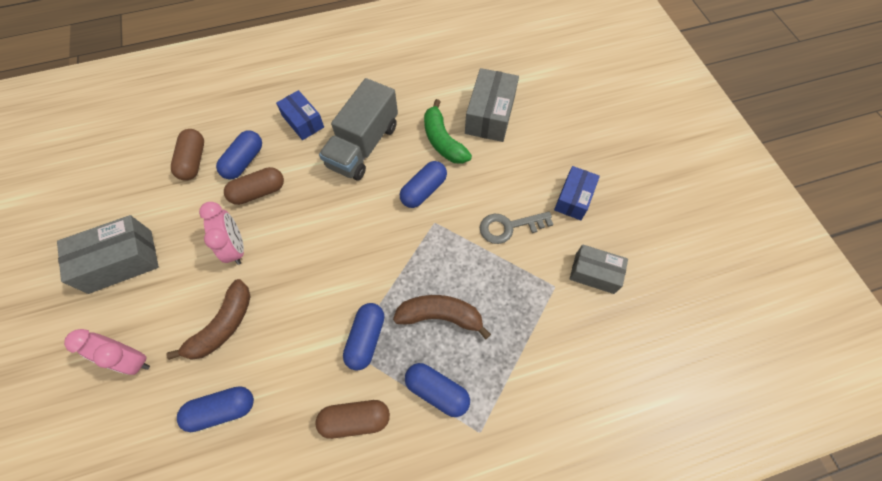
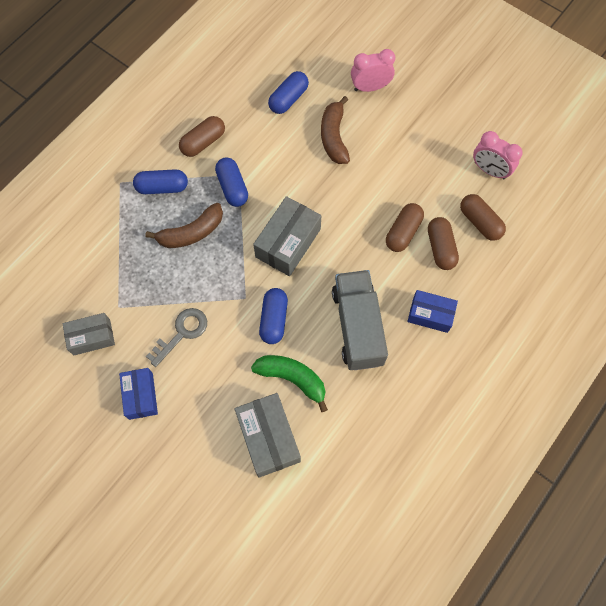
camera: 145 degrees right, 5 degrees up
(121, 261) = (445, 127): grey box -> grey box (288, 243)
(236, 247) = (376, 185): pink clock -> pink clock (489, 170)
(244, 161) = (440, 248): blue capsule -> brown capsule

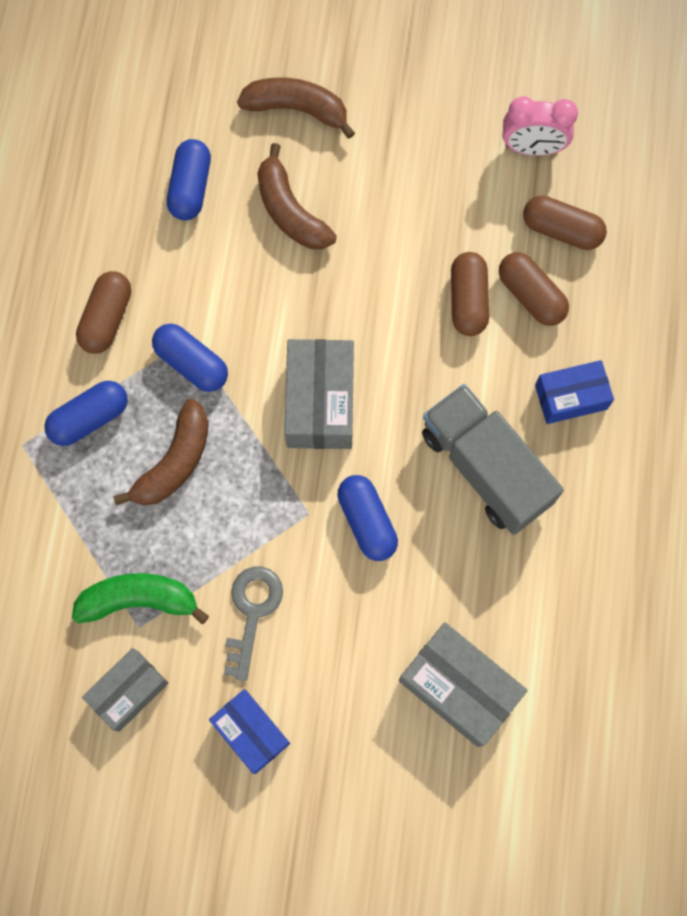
camera: 30 degrees left, 5 degrees up
(292, 378) = (442, 589): green banana -> green banana (139, 600)
(370, 87) = (297, 109): pink clock -> brown banana

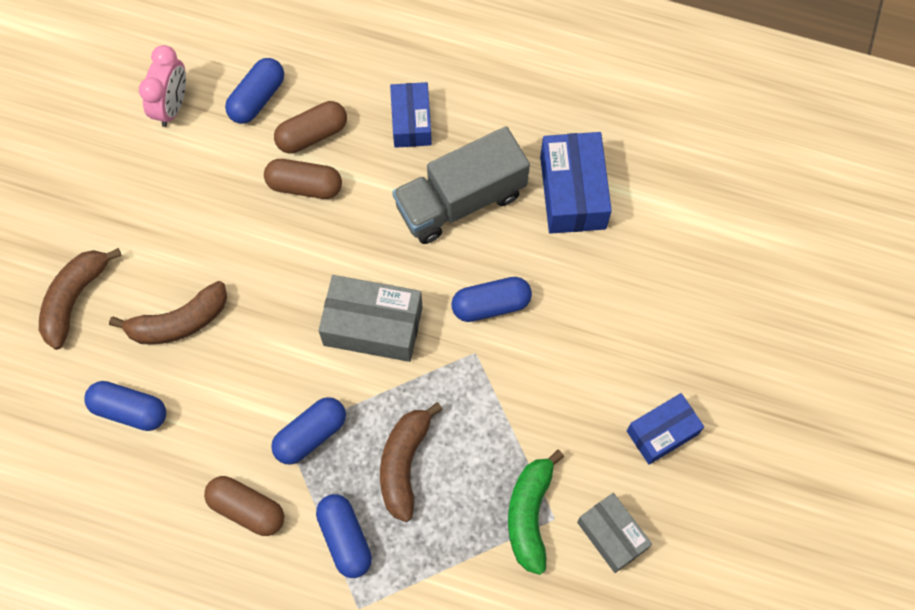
camera: 80 degrees left, 5 degrees down
(175, 462) = (404, 464): brown banana -> brown banana turned 120 degrees counterclockwise
(252, 613) = (557, 415): grey key -> none
(459, 687) = (646, 256): grey box -> none
(522, 591) = (573, 192): none -> blue box
(561, 230) = (257, 98): brown capsule -> blue capsule

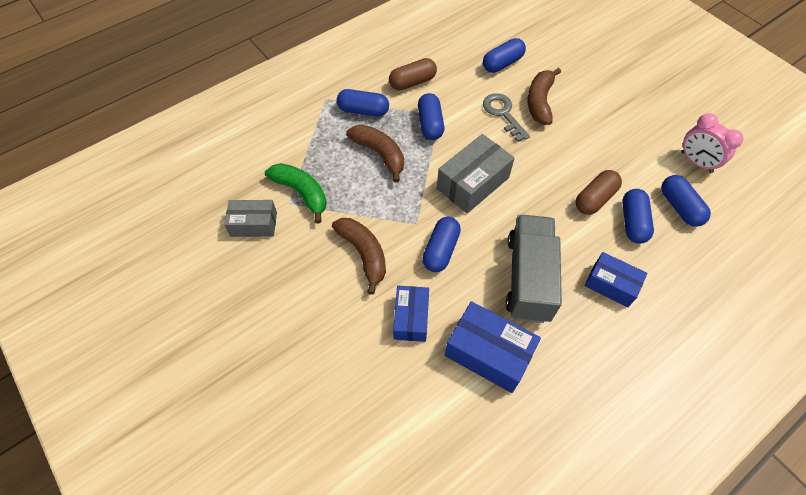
camera: 125 degrees right, 10 degrees down
(74, 299) = (584, 69): brown banana -> brown banana (364, 254)
(231, 355) = (503, 114): none -> grey key
(312, 134) = (633, 222): brown capsule -> blue capsule
(662, 432) = (283, 291): blue box -> blue box (411, 318)

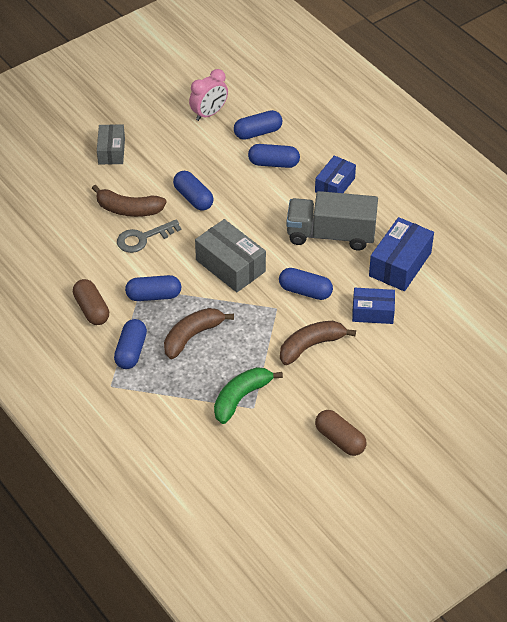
camera: 90 degrees left, 10 degrees down
(254, 224) = (279, 434): grey box -> grey box (111, 151)
(502, 63) = (70, 234): blue capsule -> blue capsule (193, 198)
(595, 199) = (249, 184): brown capsule -> brown capsule (340, 439)

